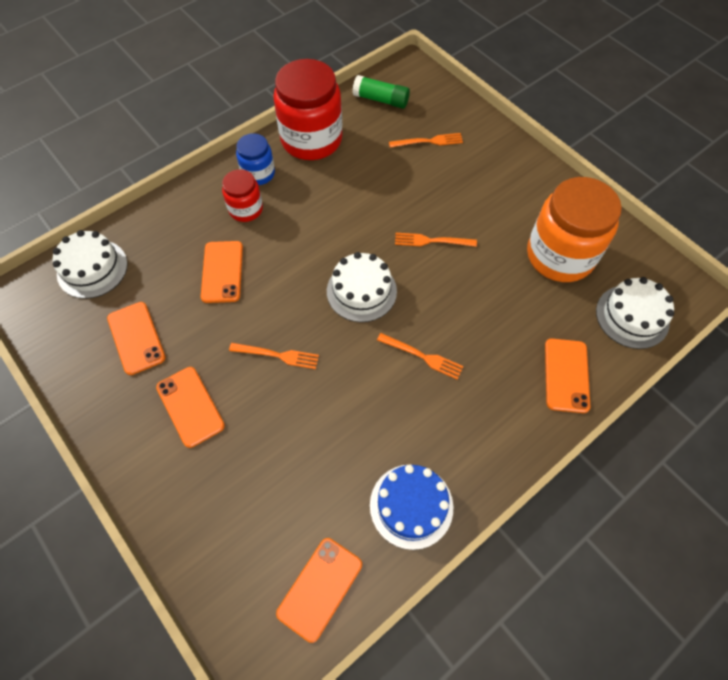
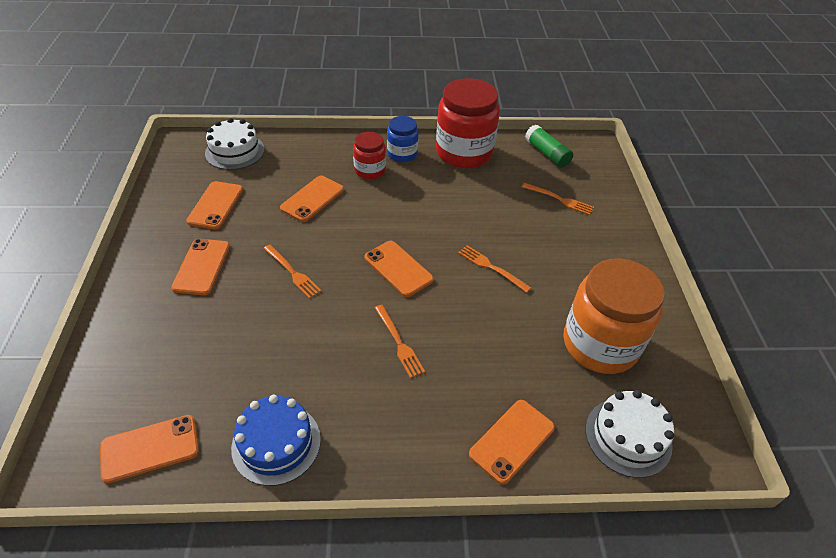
camera: 35 degrees right, 15 degrees down
(361, 291) = (398, 268): white cake -> orange phone

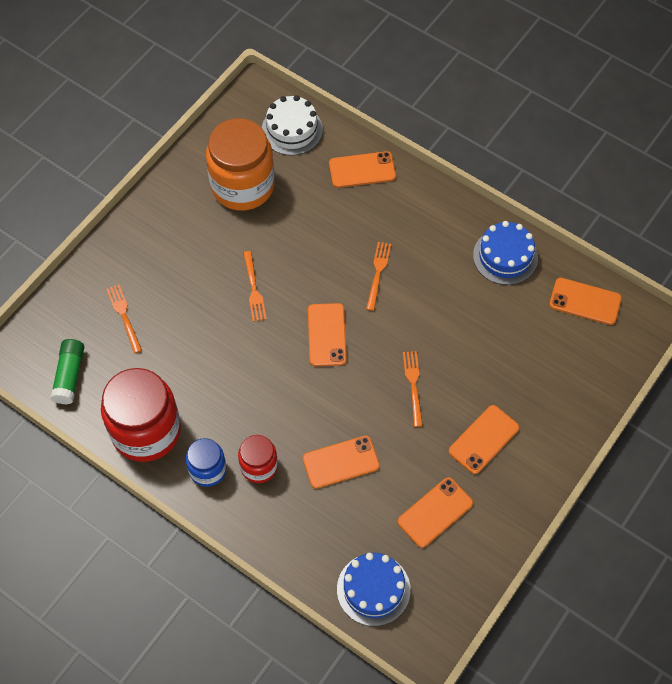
camera: 140 degrees left, 15 degrees up
(235, 151) = (373, 589): white cake -> blue cake

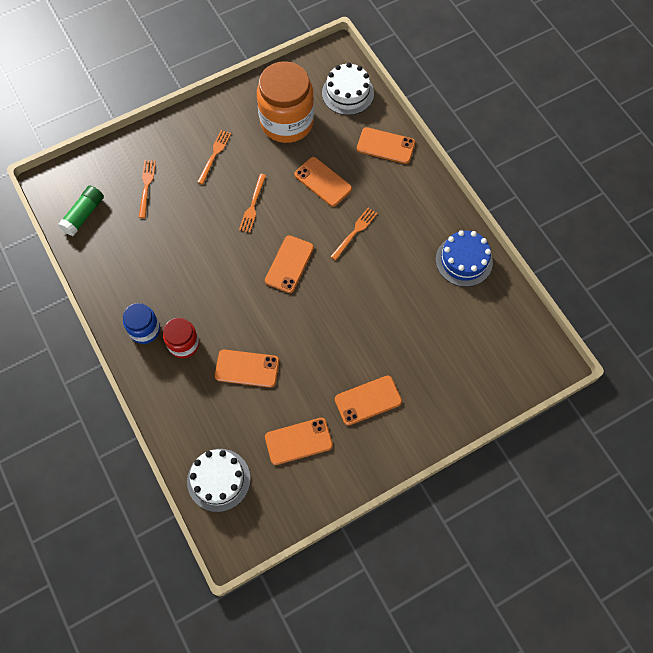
camera: 25 degrees right, 5 degrees up
(146, 431) = (116, 280): red jar -> none
(373, 589) = (218, 480): blue cake -> white cake
(413, 384) = (335, 332): orange fork -> orange fork (214, 154)
(585, 301) = (510, 324): orange phone -> orange phone (323, 182)

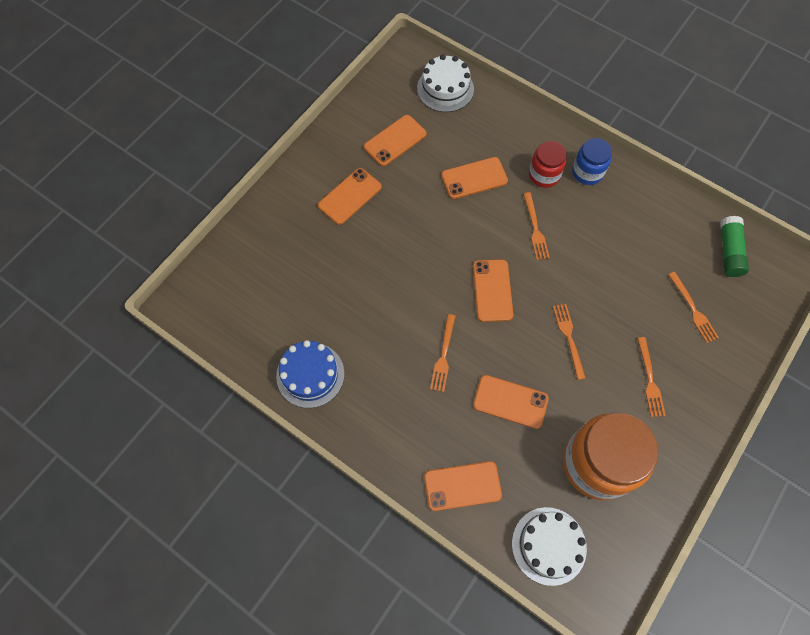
camera: 155 degrees right, 0 degrees up
(223, 298) = (535, 229): none -> orange fork

